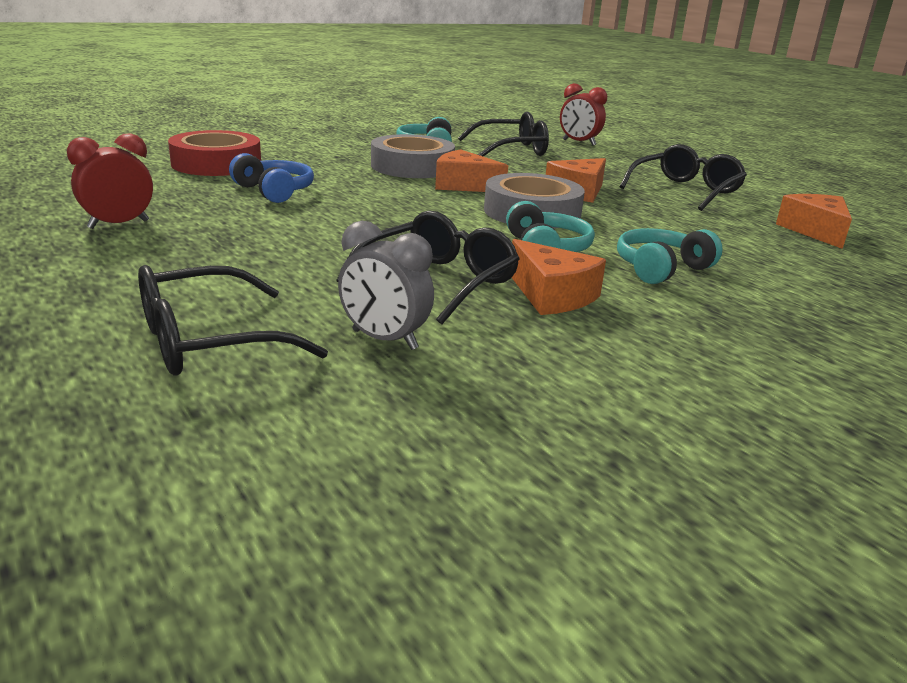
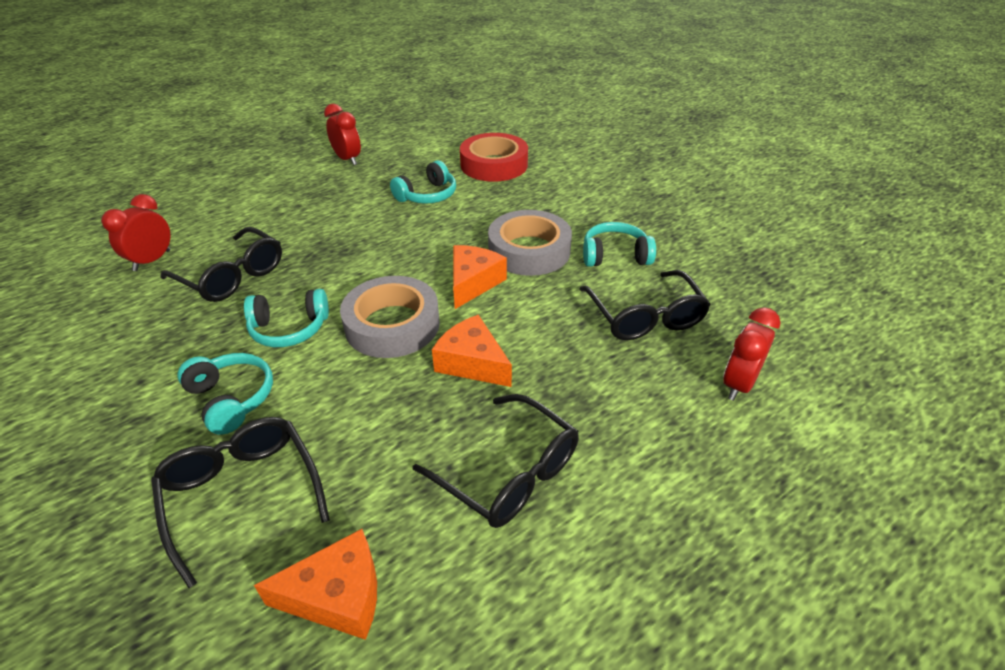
camera: 90 degrees right, 15 degrees up
(207, 341) = (173, 211): black glasses -> black glasses (242, 493)
(274, 191) = (427, 195): blue headphones -> turquoise headphones
(384, 340) = (152, 261): grey clock -> red clock
(552, 295) = (193, 327): orange cheese -> none

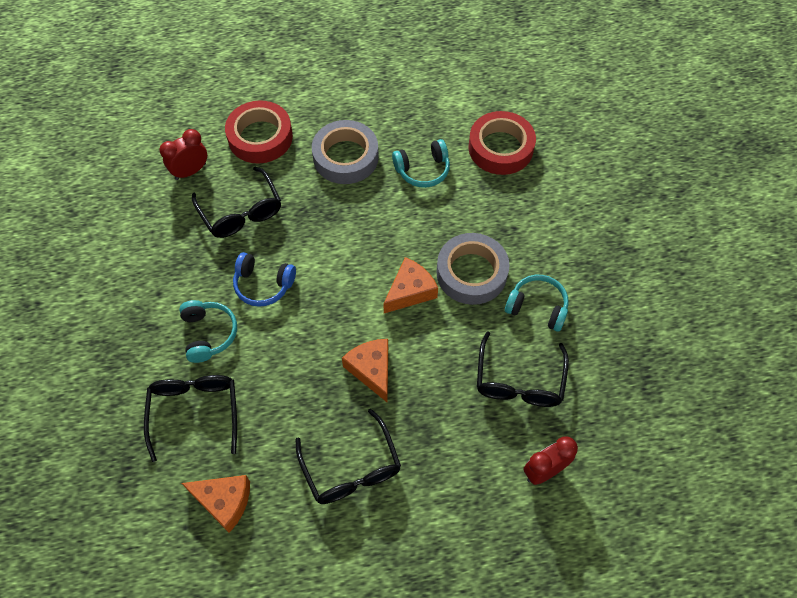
camera: 25 degrees right, 20 degrees up
(232, 215) = (260, 137): none -> red tape
(289, 329) = (263, 284): turquoise headphones -> blue headphones
(347, 159) = (376, 92): red clock -> none
(392, 325) = (333, 310): grey tape -> grey tape (345, 157)

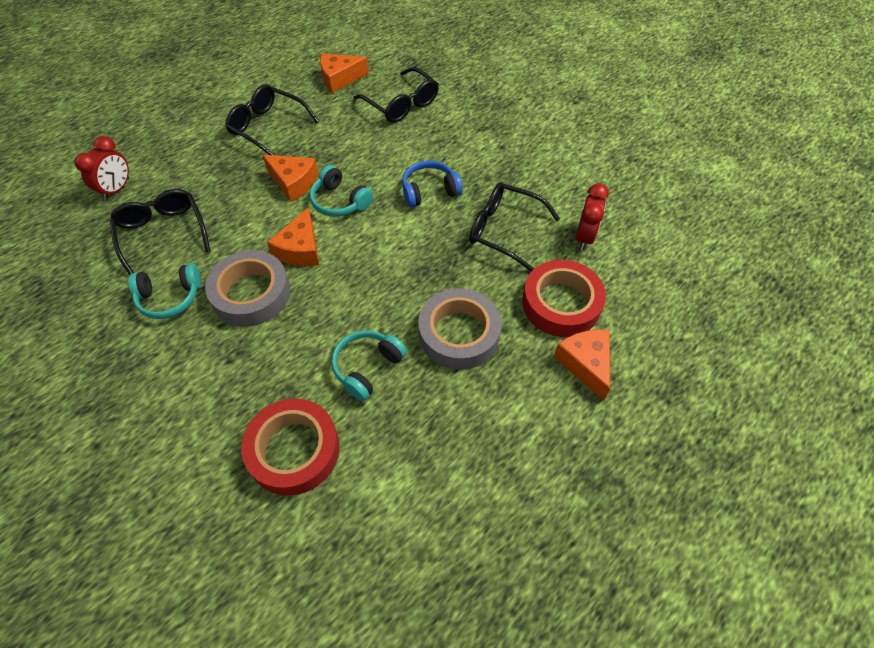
camera: 145 degrees right, 5 degrees down
(209, 334) = (438, 143): turquoise headphones -> turquoise headphones (340, 201)
(286, 96) = (585, 364): none -> orange cheese

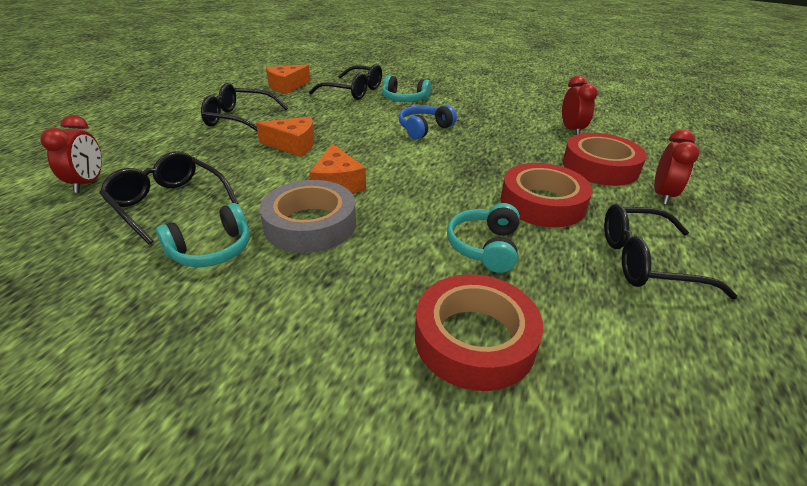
camera: 25 degrees left, 20 degrees down
(340, 201) = (349, 148): turquoise headphones -> turquoise headphones (404, 99)
(459, 334) = (542, 203): grey tape -> red tape
(504, 230) = (508, 138): black glasses -> black glasses (645, 261)
(585, 364) = (662, 195): orange cheese -> red clock

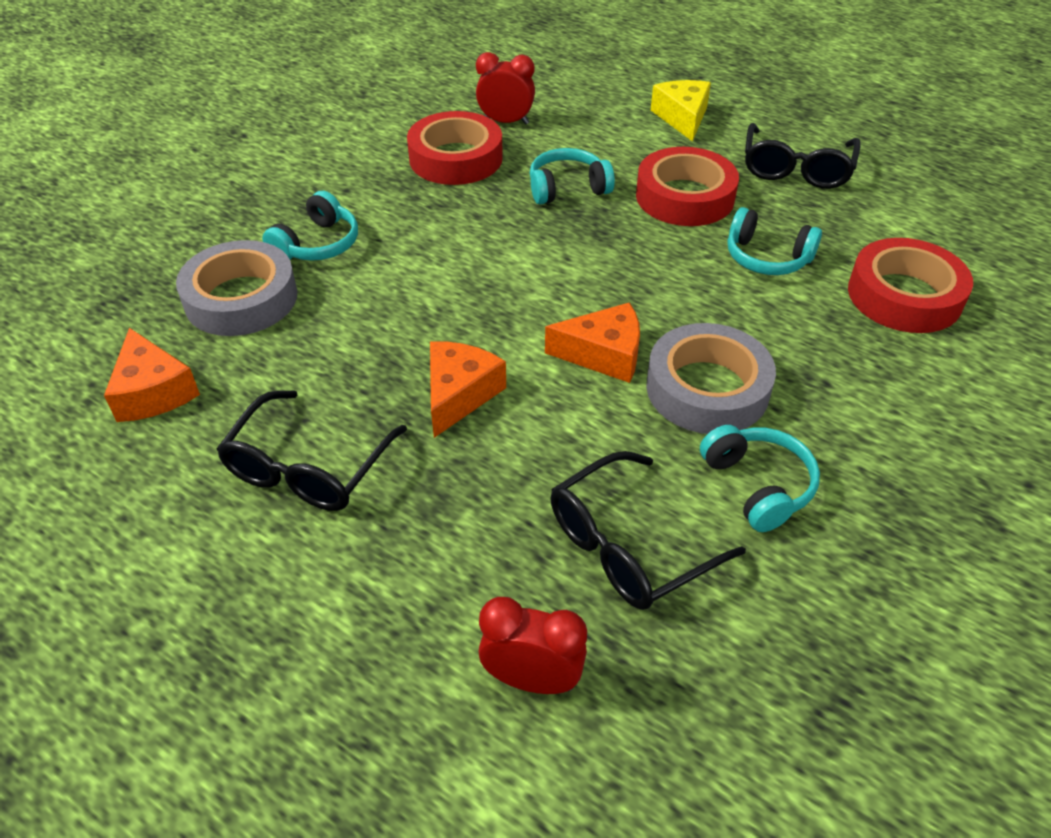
camera: 75 degrees left, 10 degrees up
(354, 91) = (241, 298): black glasses -> grey tape
(424, 129) = (451, 244): blue headphones -> none
(512, 157) = (567, 188): none -> turquoise headphones
(600, 167) = (611, 134): red tape -> red tape (456, 158)
(662, 195) = (682, 118): red clock -> yellow cheese

